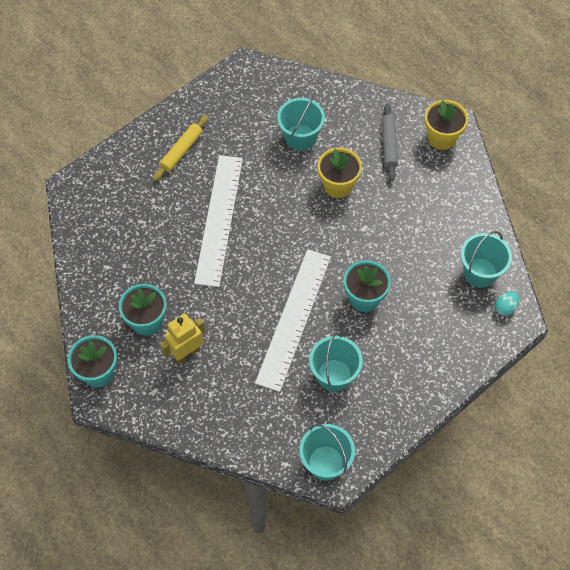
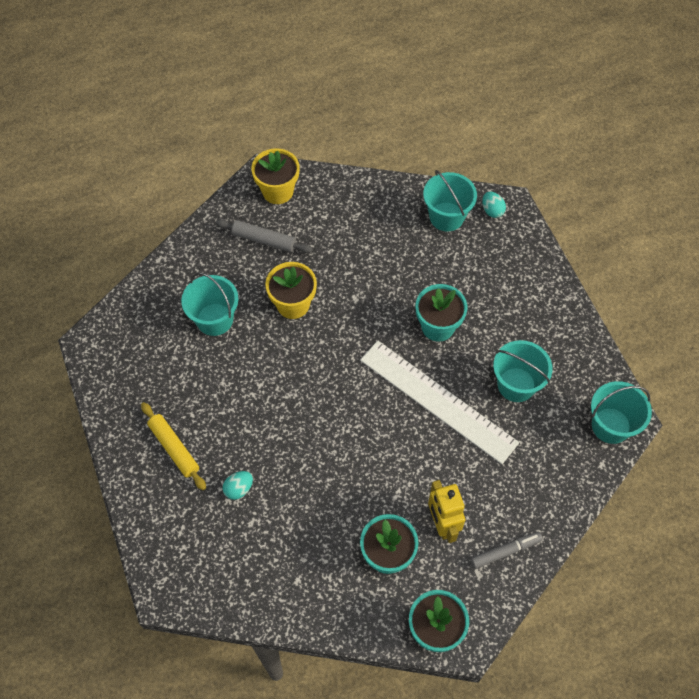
camera: 70 degrees left, 0 degrees up
(164, 204) = (239, 489): none -> turquoise egg
(179, 406) = (505, 551): none -> grey marker
(219, 219) = (285, 436): white ruler -> none

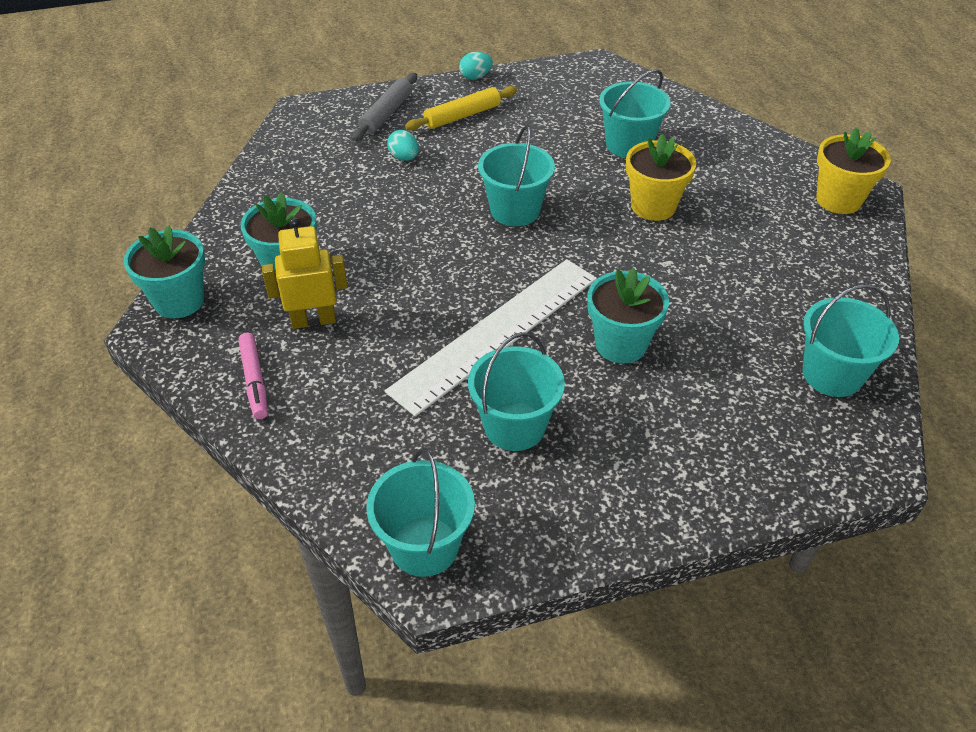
camera: 95 degrees right, 15 degrees down
(264, 240) = (753, 185): grey rolling pin -> grey rolling pin (386, 114)
(304, 397) = (515, 210): none -> turquoise bucket
(492, 210) = (858, 436): turquoise egg -> turquoise egg (475, 77)
(505, 551) = (254, 380): grey marker -> pink marker

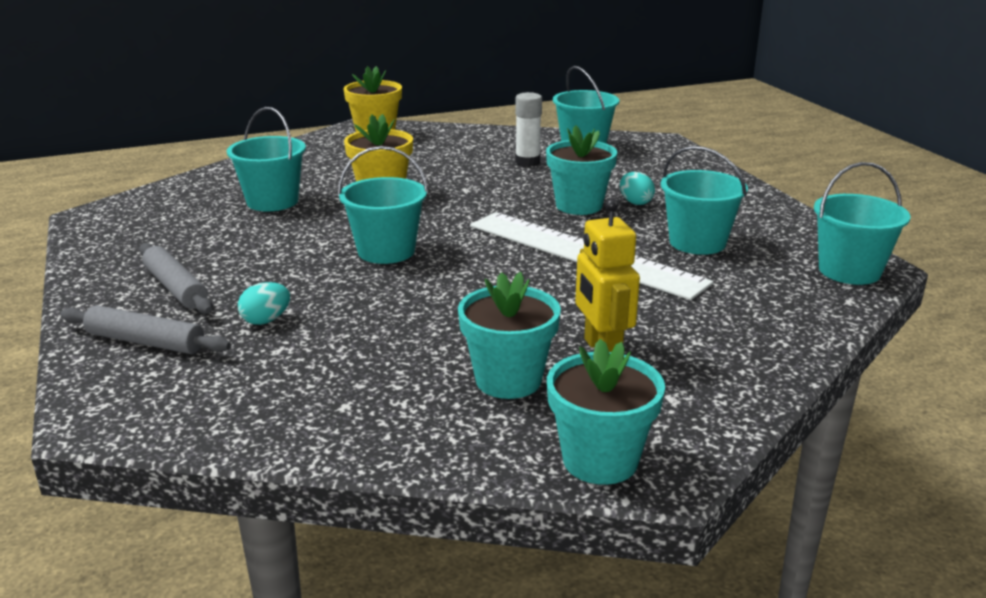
camera: 95 degrees left, 20 degrees down
(254, 380) = (715, 376): pink marker -> none
(462, 116) = (175, 288): yellow rolling pin -> grey rolling pin
(475, 77) = (76, 284): turquoise egg -> turquoise egg (635, 202)
(760, 316) = (527, 162): none -> white glue stick

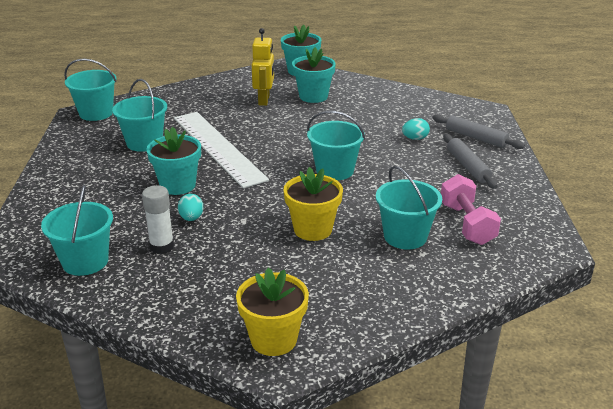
camera: 160 degrees left, 5 degrees up
(194, 221) = (467, 224): none -> pink dumbbell
(635, 202) = (136, 181): turquoise egg -> turquoise egg (191, 218)

